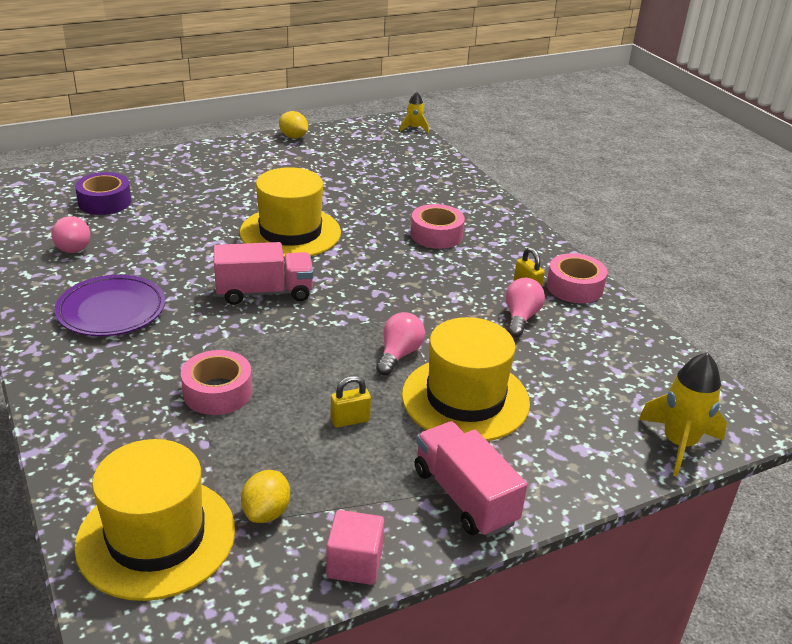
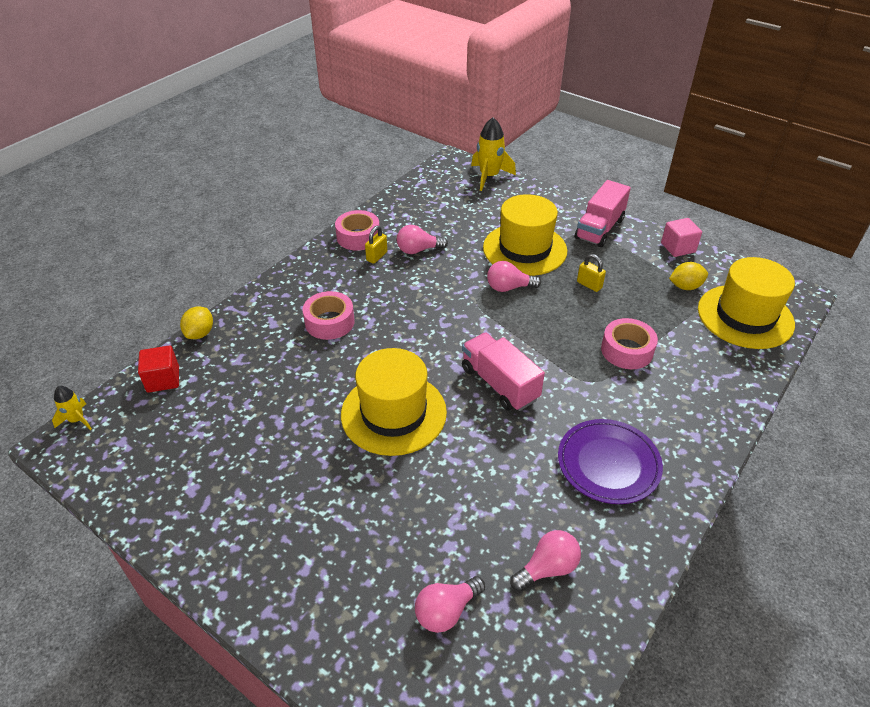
camera: 115 degrees left, 10 degrees up
(105, 202) = (446, 611): purple tape -> pink light bulb
(293, 137) = (154, 523): yellow lemon -> yellow lemon (200, 333)
(428, 158) = (163, 379): none -> red cube

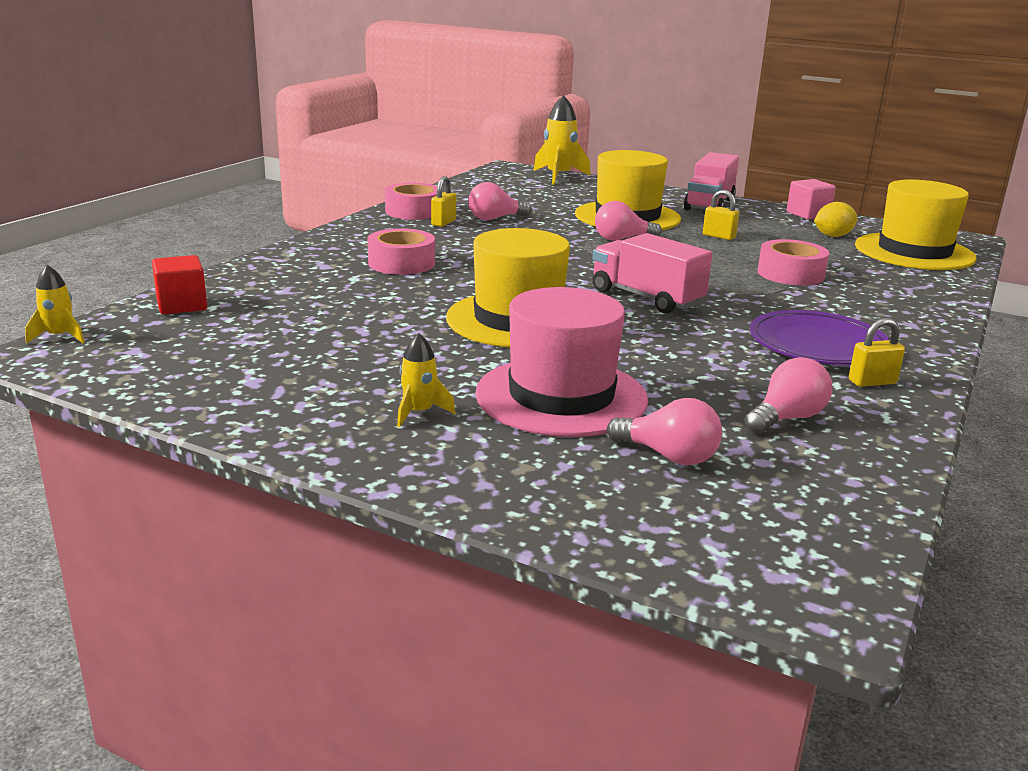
camera: 10 degrees left, 20 degrees down
(200, 333) = (224, 274): yellow lemon -> none
(292, 539) = (419, 412): none -> yellow rocket
(394, 525) = (561, 396): none -> pink hat
(446, 611) = (669, 456): pink light bulb -> pink light bulb turned 105 degrees counterclockwise
(631, 522) = (872, 382): none -> yellow padlock

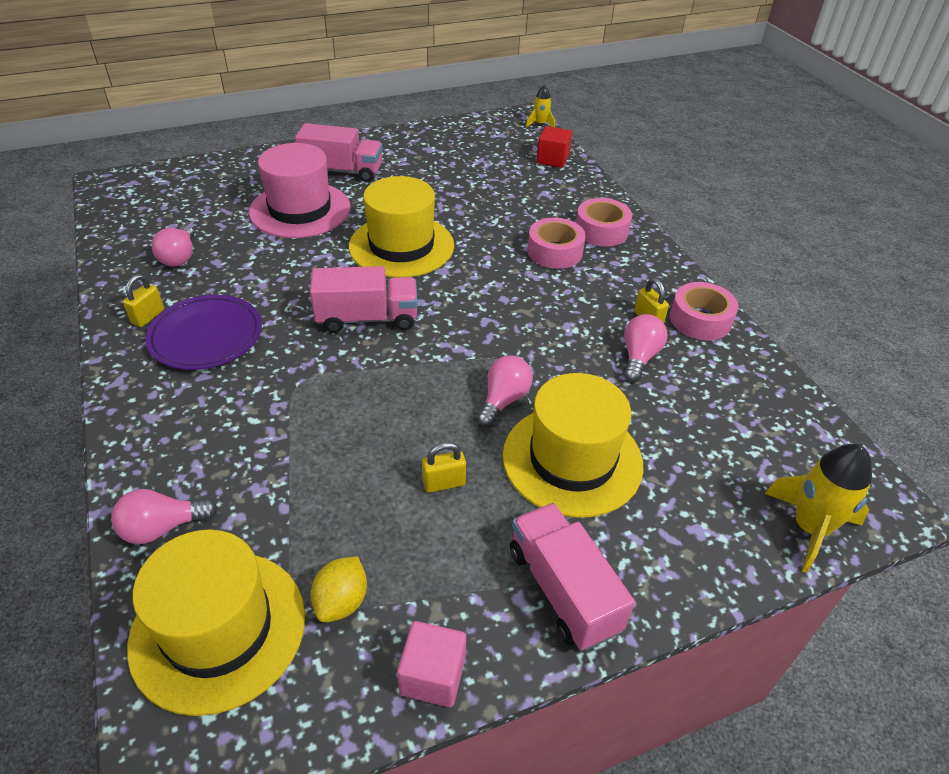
camera: 130 degrees right, 20 degrees up
(419, 412) = (342, 171): yellow rocket -> pink truck
(669, 456) = (215, 206): pink light bulb -> pink light bulb (162, 528)
(790, 274) = (305, 442): pink tape -> pink tape (601, 231)

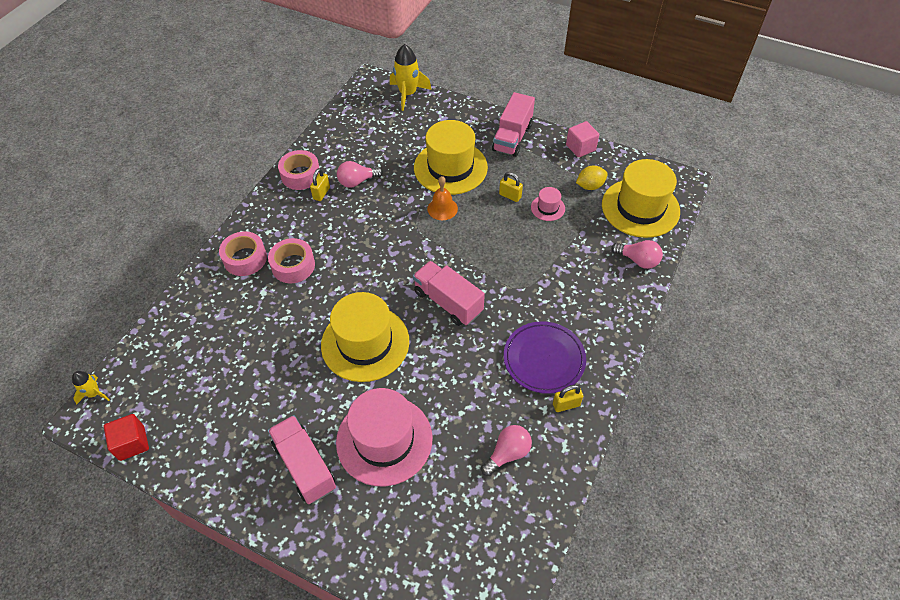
camera: 130 degrees left, 10 degrees up
(371, 507) = (548, 208): none -> pink hat
(503, 400) = (442, 208): pink light bulb -> orange bell
(552, 159) = (159, 344): red cube -> red cube (132, 443)

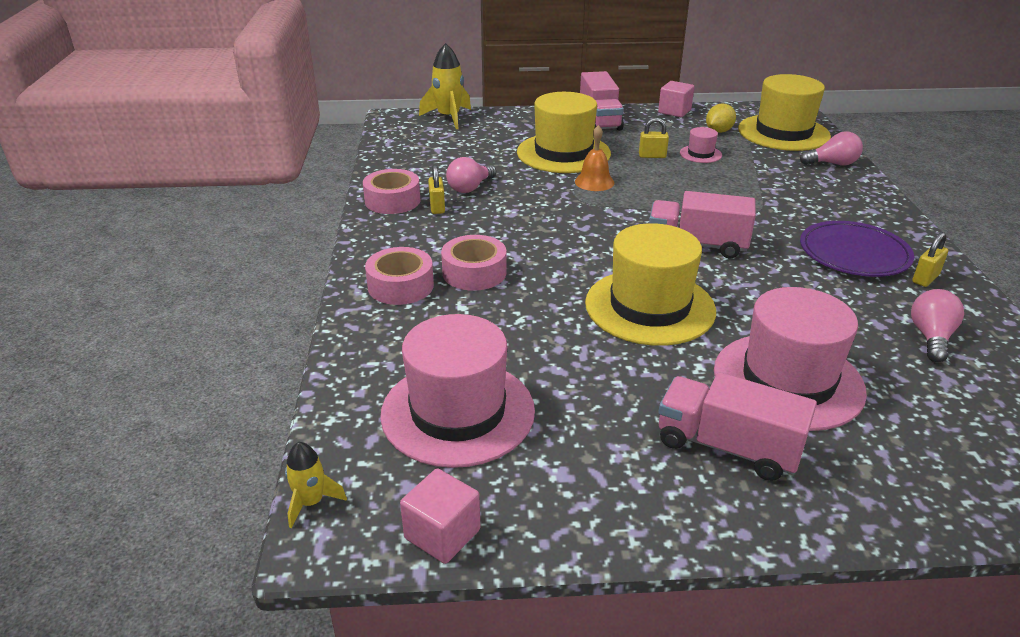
camera: 30 degrees left, 20 degrees down
(132, 443) = (442, 534): red cube -> pink cube
(198, 371) = (458, 412): none -> pink hat

